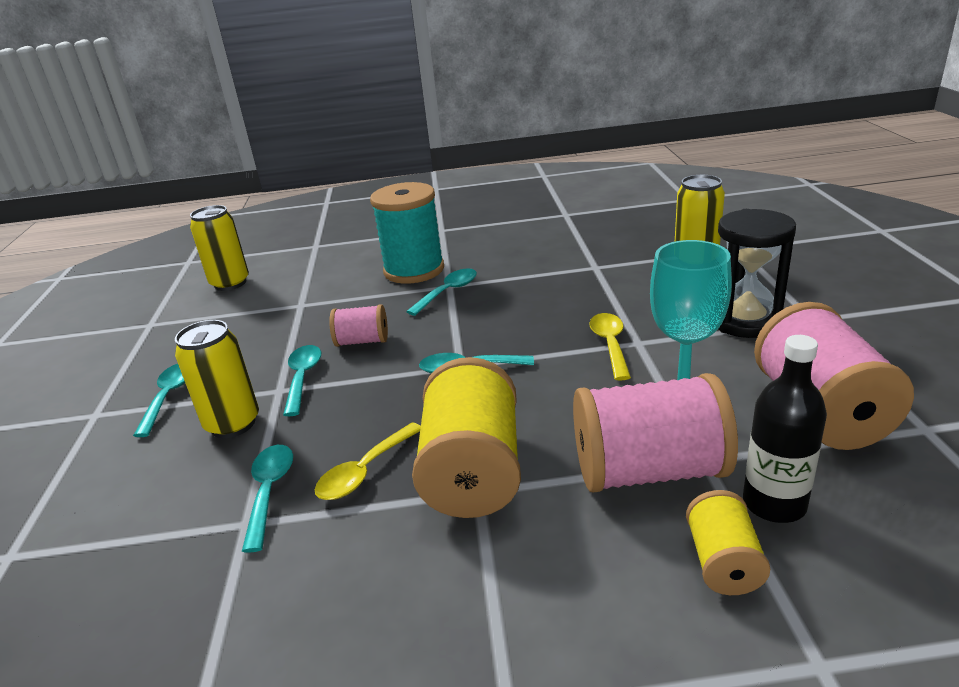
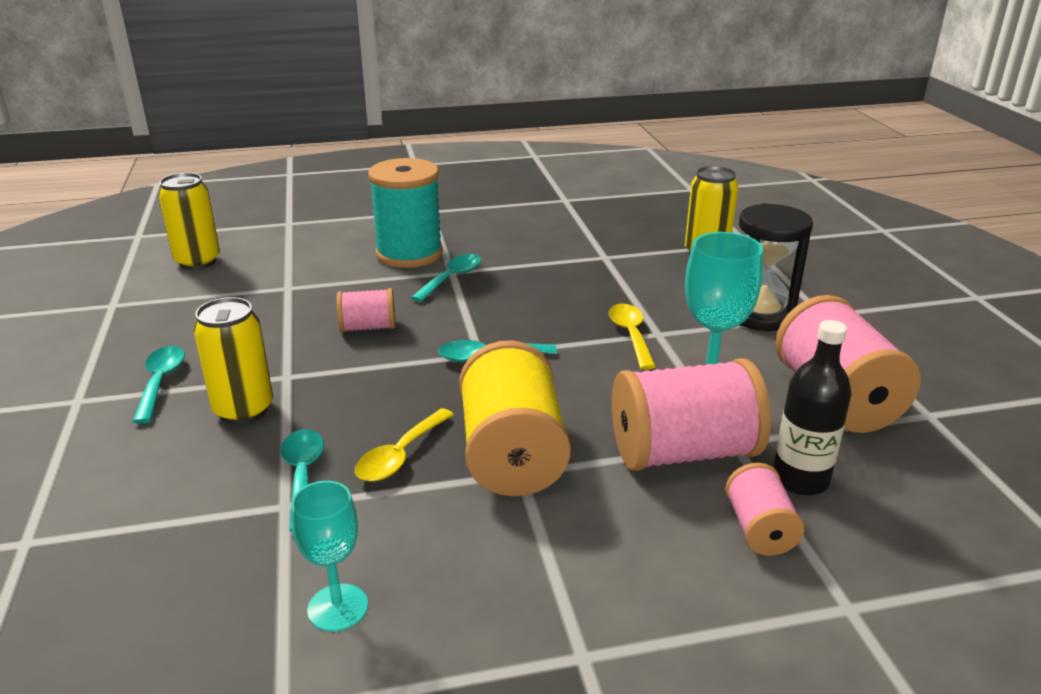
camera: 10 degrees left, 0 degrees up
(268, 639) = (337, 607): none -> turquoise goblet
(303, 378) = (310, 364): turquoise spoon -> none
(723, 562) = (759, 529): yellow spool -> pink spool

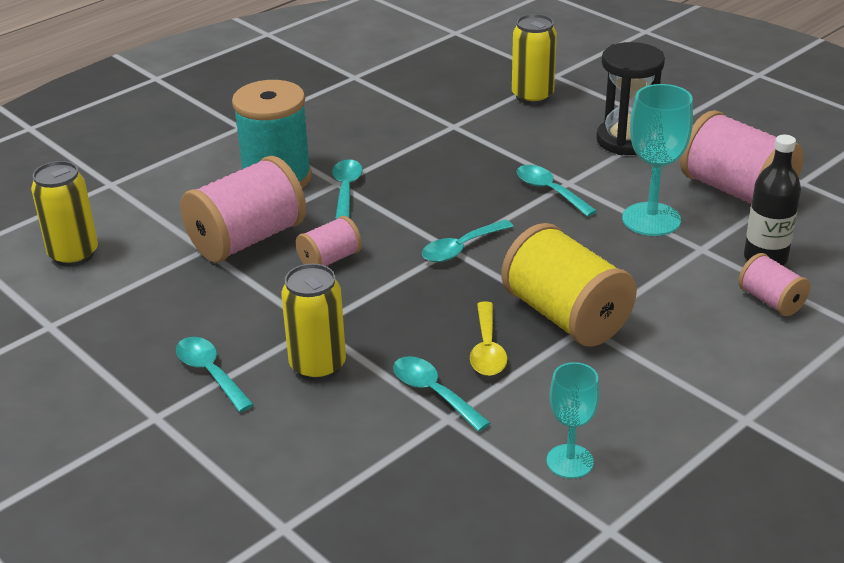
camera: 30 degrees left, 5 degrees up
(630, 335) = (549, 191): yellow spoon -> turquoise spoon
(683, 452) = (677, 269): pink spool -> pink spool (247, 239)

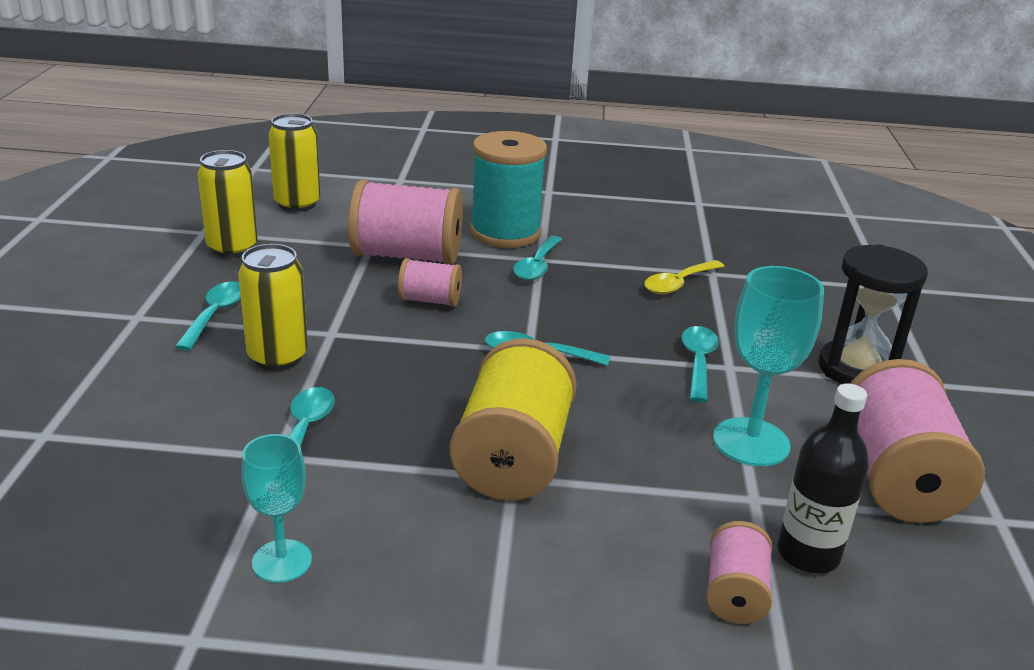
camera: 45 degrees right, 5 degrees down
(346, 189) = (537, 266): turquoise spoon -> turquoise spoon turned 150 degrees clockwise
(487, 349) = (404, 433): yellow spoon -> yellow spoon (678, 284)
(532, 96) = (829, 290): yellow can -> yellow can (232, 248)

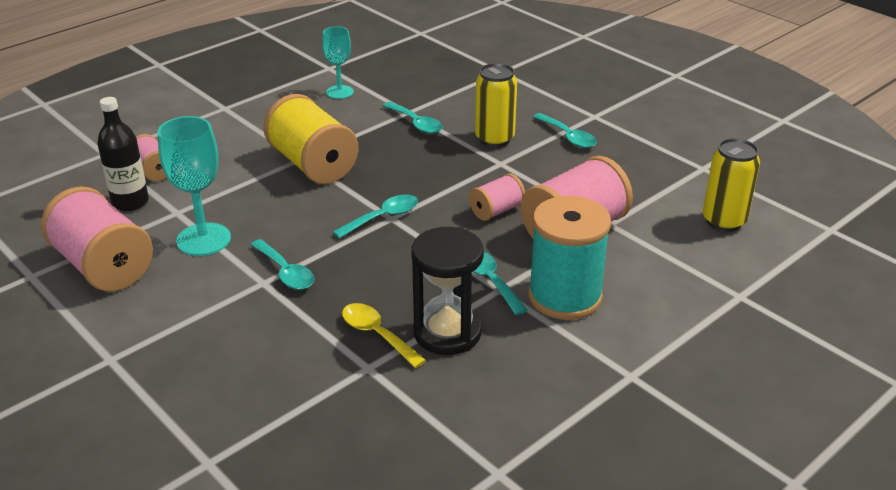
camera: 135 degrees right, 5 degrees up
(232, 248) = (662, 169): yellow can -> none
(678, 284) = (377, 335): yellow spoon -> yellow spoon turned 45 degrees counterclockwise
(856, 369) = (174, 336): black hourglass -> black hourglass (447, 333)

